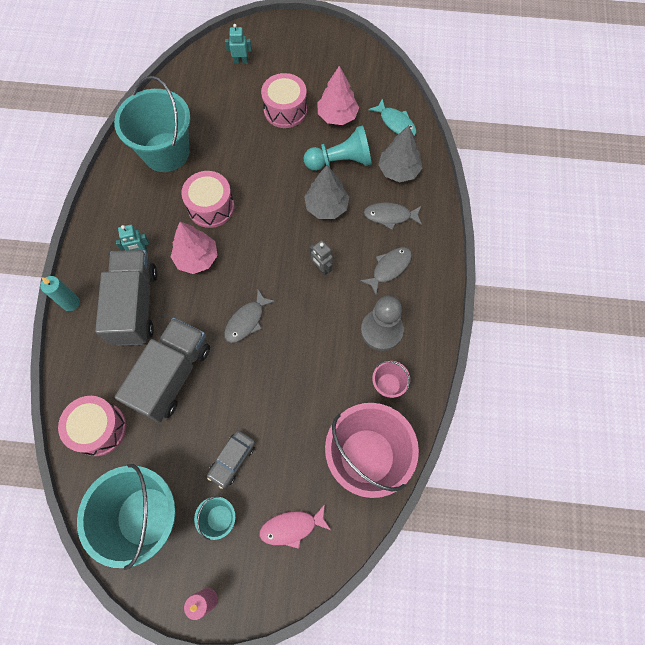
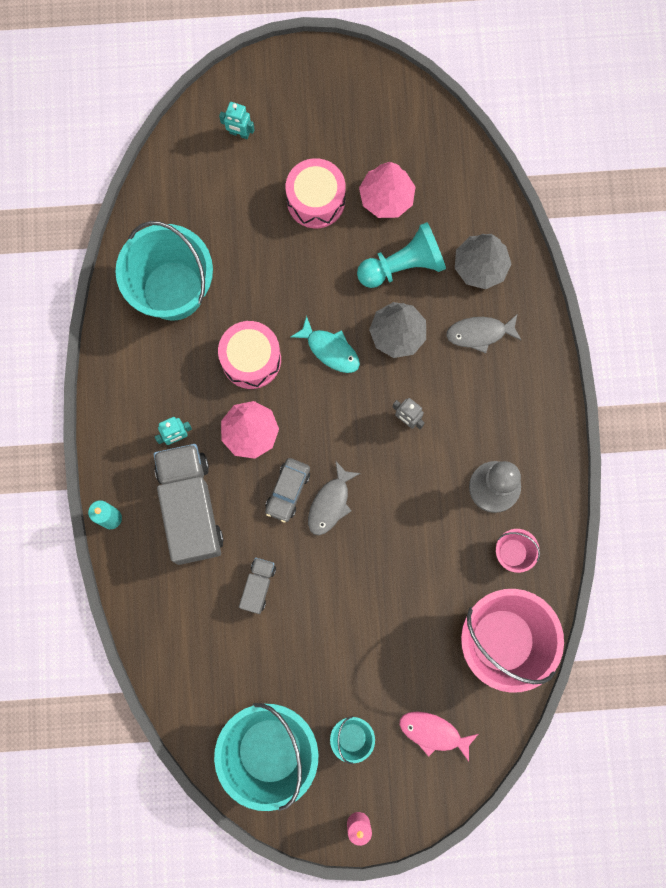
camera: 10 degrees left, 10 degrees up
(99, 429) = (190, 663): pink drum -> none
(172, 376) = (258, 586): grey truck -> grey truck, size x0.47
(232, 460) = (351, 671): grey car -> grey car (288, 491)
(241, 61) = (239, 133): turquoise robot -> turquoise robot turned 150 degrees counterclockwise
(292, 527) = (433, 733): pink fish -> pink fish turned 45 degrees clockwise
(389, 268) = (490, 405): grey fish -> none
(395, 123) = (465, 195): turquoise fish -> turquoise fish (330, 349)

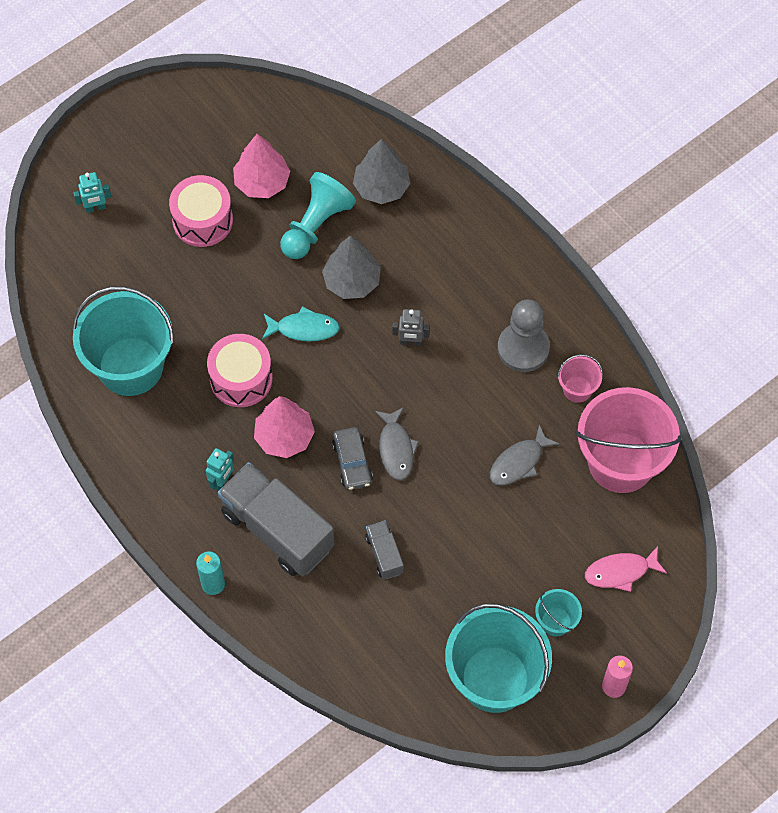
camera: 35 degrees left, 15 degrees down
(479, 333) = (420, 238): grey fish -> grey fish (519, 462)

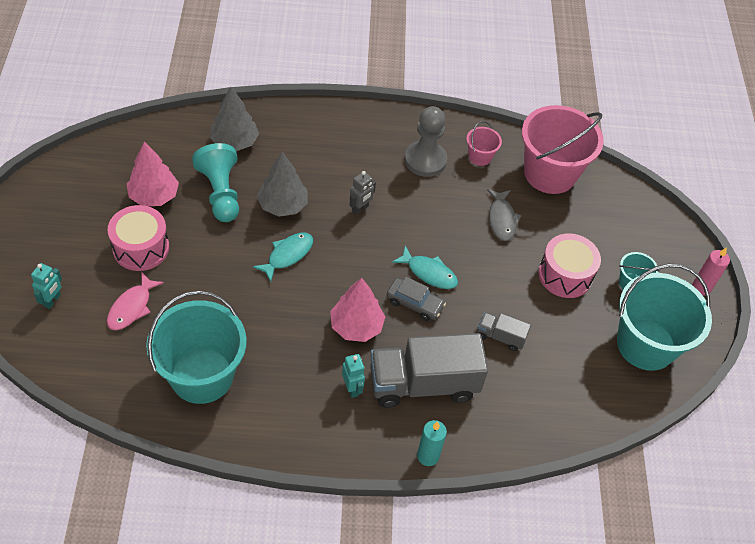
camera: 55 degrees left, 10 degrees down
(241, 379) = (285, 317): pink drum -> pink drum (565, 275)
(396, 449) = (429, 273): grey fish -> turquoise fish
(620, 572) = (624, 227): pink fish -> pink fish (132, 307)

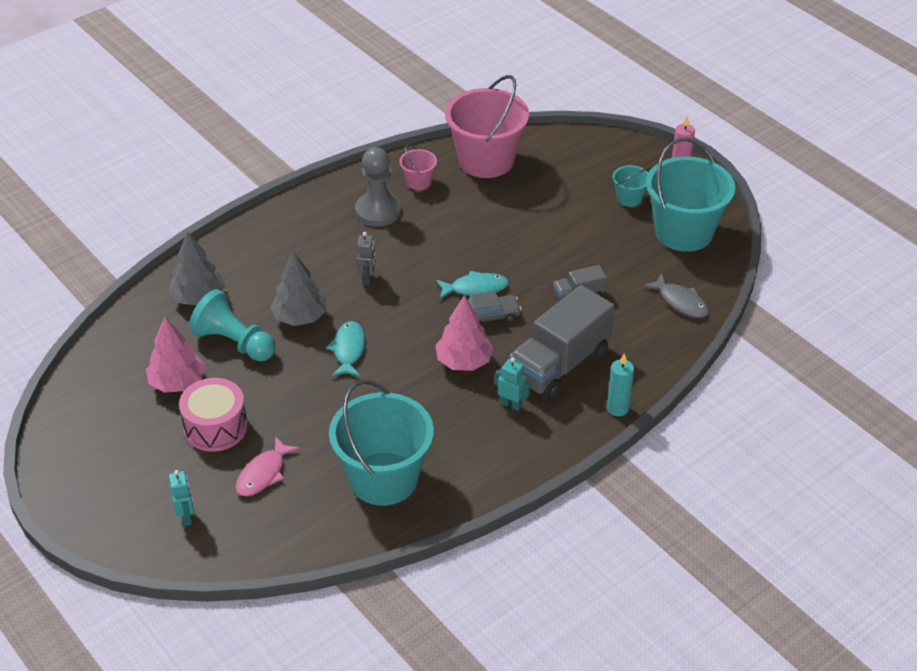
camera: 35 degrees left, 10 degrees down
(132, 307) = (263, 474): pink fish -> pink fish turned 45 degrees clockwise
(502, 219) = (487, 215): grey fish -> grey fish (680, 302)
(565, 275) = (577, 223): pink drum -> none

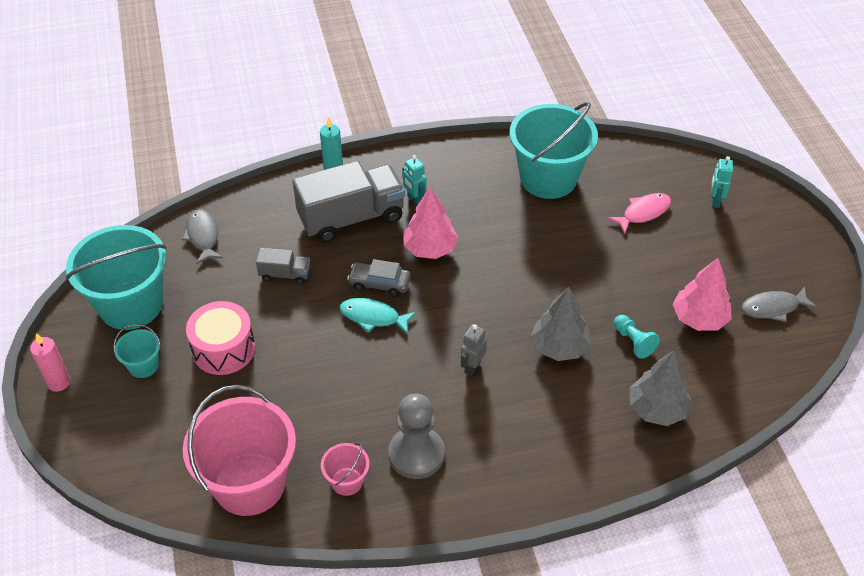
camera: 155 degrees left, 5 degrees up
(105, 416) = (773, 308): none -> grey fish
(215, 427) = (673, 264): pink drum -> pink drum (224, 349)
(234, 342) = (633, 342): turquoise pawn -> turquoise pawn, size x0.56
(348, 350) = (527, 296): turquoise fish -> none

